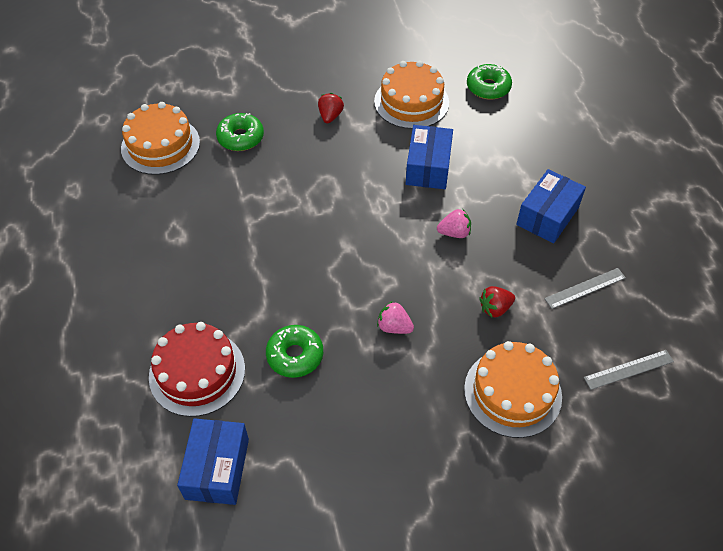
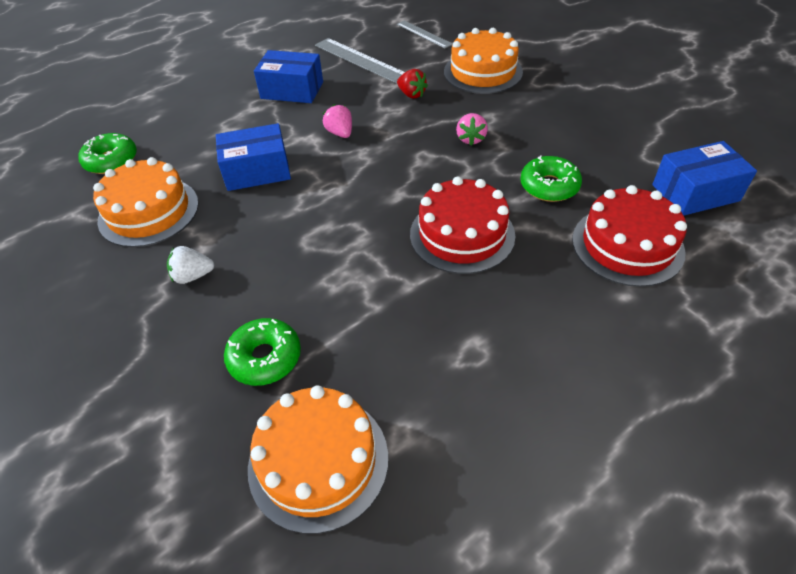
camera: 110 degrees left, 5 degrees down
(277, 269) = (462, 234): none -> red cake
(330, 116) = (193, 276): red strawberry -> white strawberry
(585, 288) = (362, 61): grey ruler -> grey ruler, size x1.62

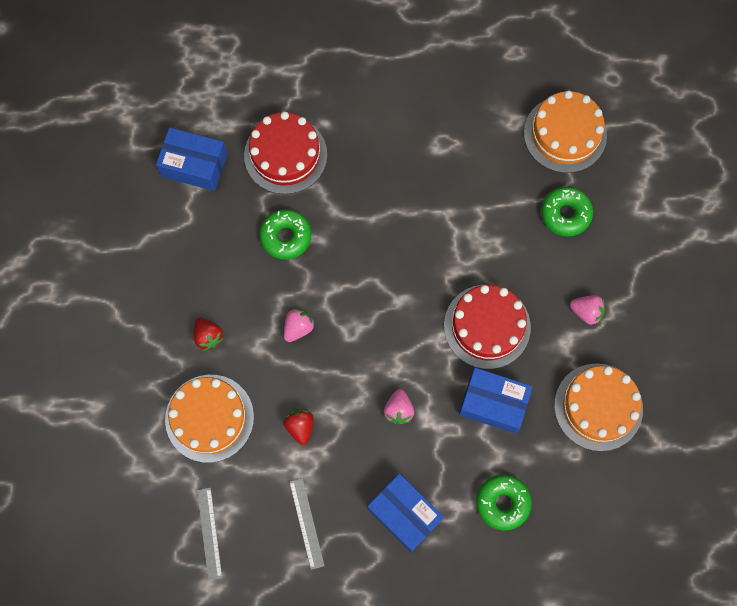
camera: 150 degrees left, 25 degrees up
(111, 161) = (612, 504): green donut -> green donut (502, 503)
(193, 276) = (586, 312): white strawberry -> pink strawberry
(362, 61) = (306, 523): grey ruler -> grey ruler, size x0.62
(462, 234) = (383, 232): red cake -> red cake (487, 326)
(535, 104) = (208, 336): none -> red strawberry

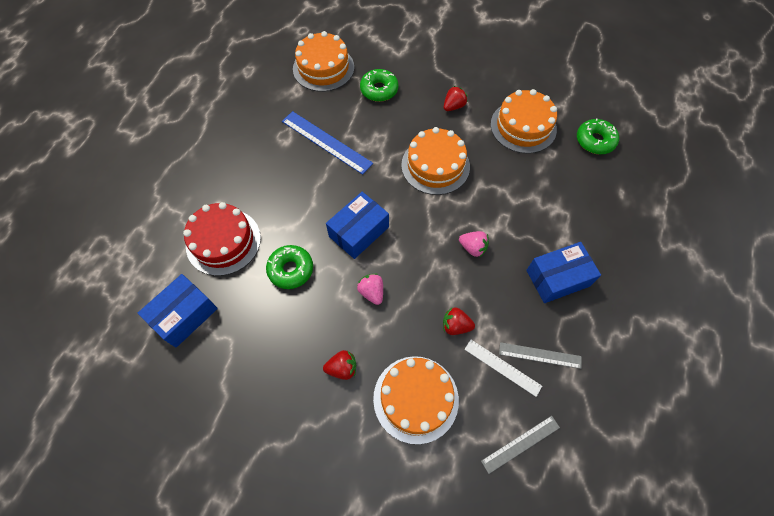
camera: 65 degrees left, 10 degrees down
(209, 533) = (520, 444): grey ruler -> grey ruler turned 45 degrees counterclockwise
(277, 489) = (502, 367): none -> white ruler
(458, 192) = (326, 142): none -> blue ruler
(487, 326) = (435, 165): red cake -> orange cake
(493, 403) = (494, 185): blue box -> blue box (359, 232)
(502, 503) = (571, 209): green donut -> green donut (595, 141)
(586, 312) = (453, 106): pink strawberry -> red strawberry

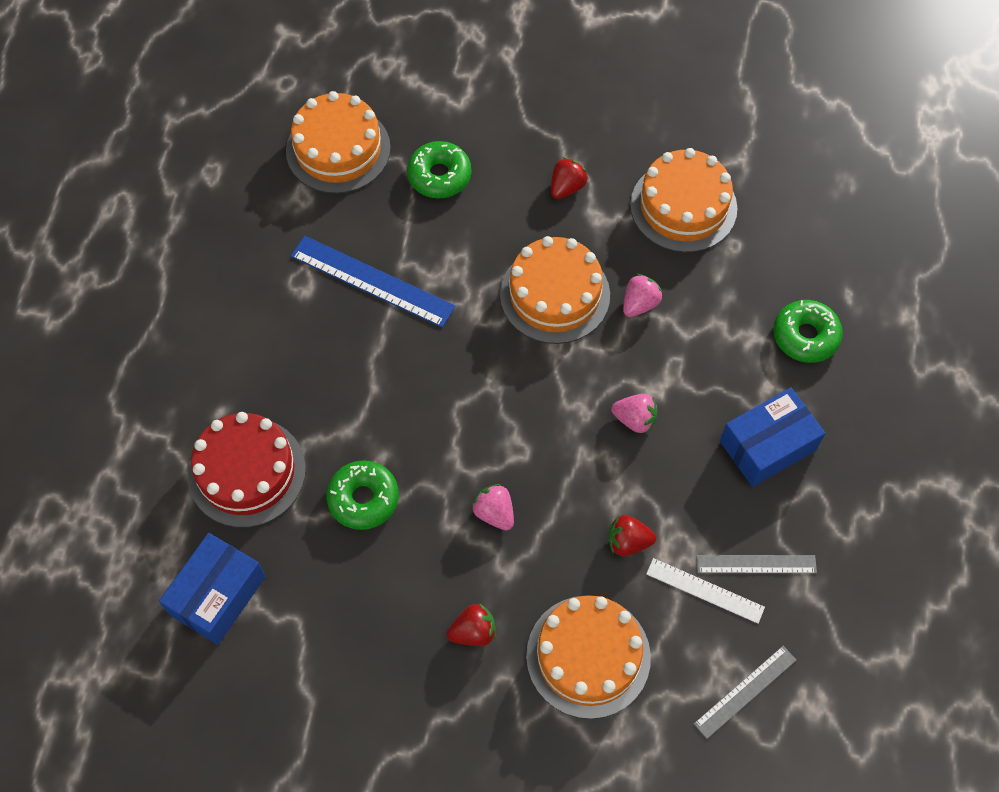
camera: 10 degrees left, 0 degrees up
(359, 232) = (455, 422): blue box -> none
(487, 178) = (639, 304): none -> pink strawberry
(595, 141) = (799, 214): green donut -> green donut (805, 336)

